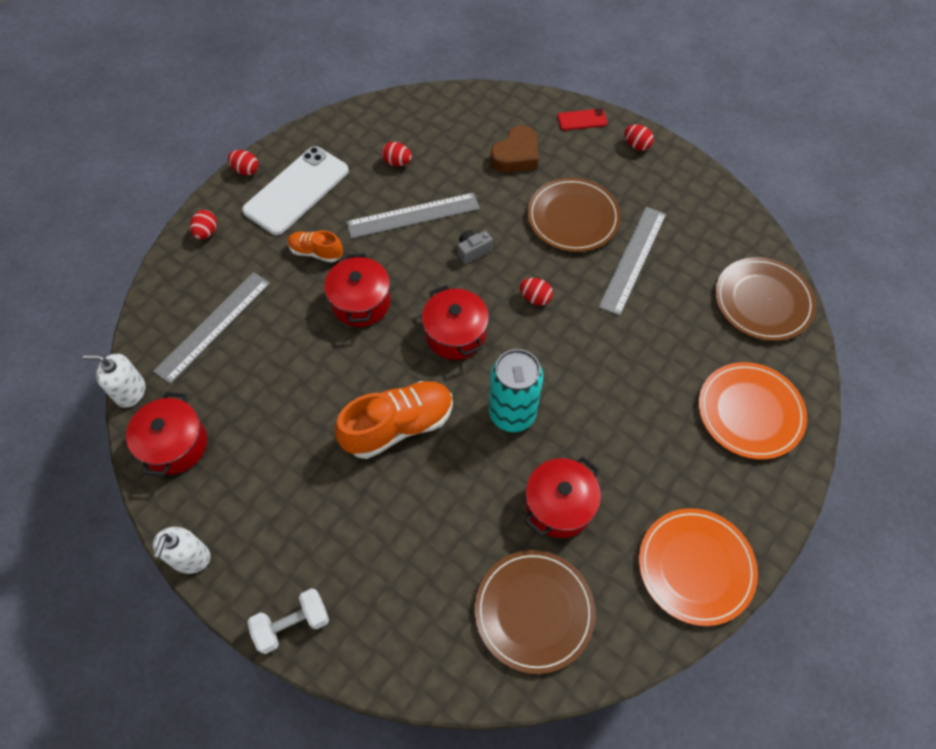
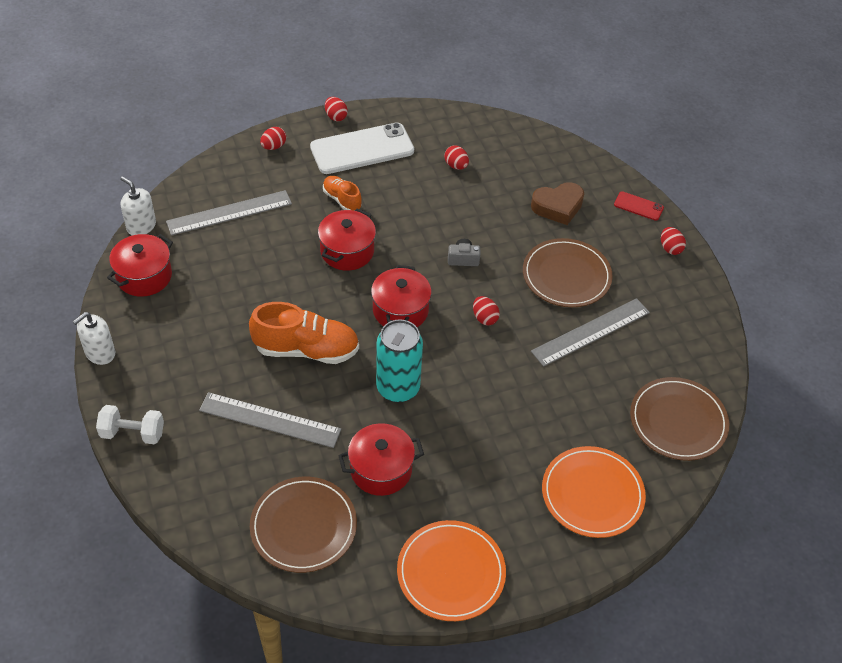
camera: 30 degrees right, 10 degrees down
(413, 215) = (437, 210): grey ruler -> grey ruler (270, 420)

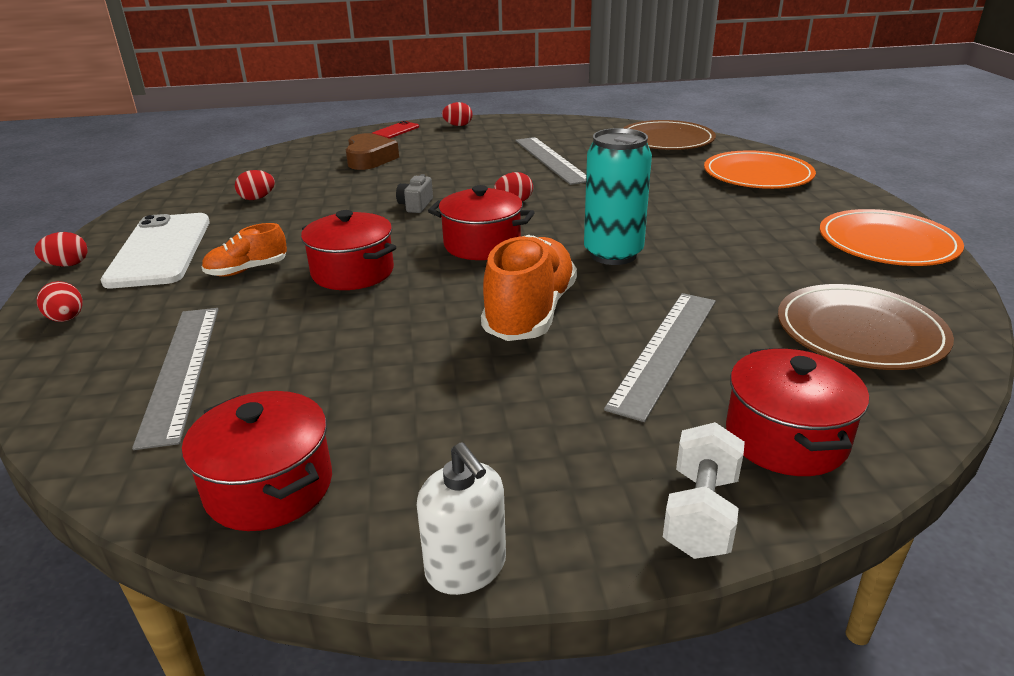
camera: 75 degrees left, 20 degrees down
(141, 226) = (114, 488): white soap dispenser -> none
(381, 469) = (747, 273): red pot -> red pot (786, 438)
(566, 275) = (470, 163): brown plate -> none

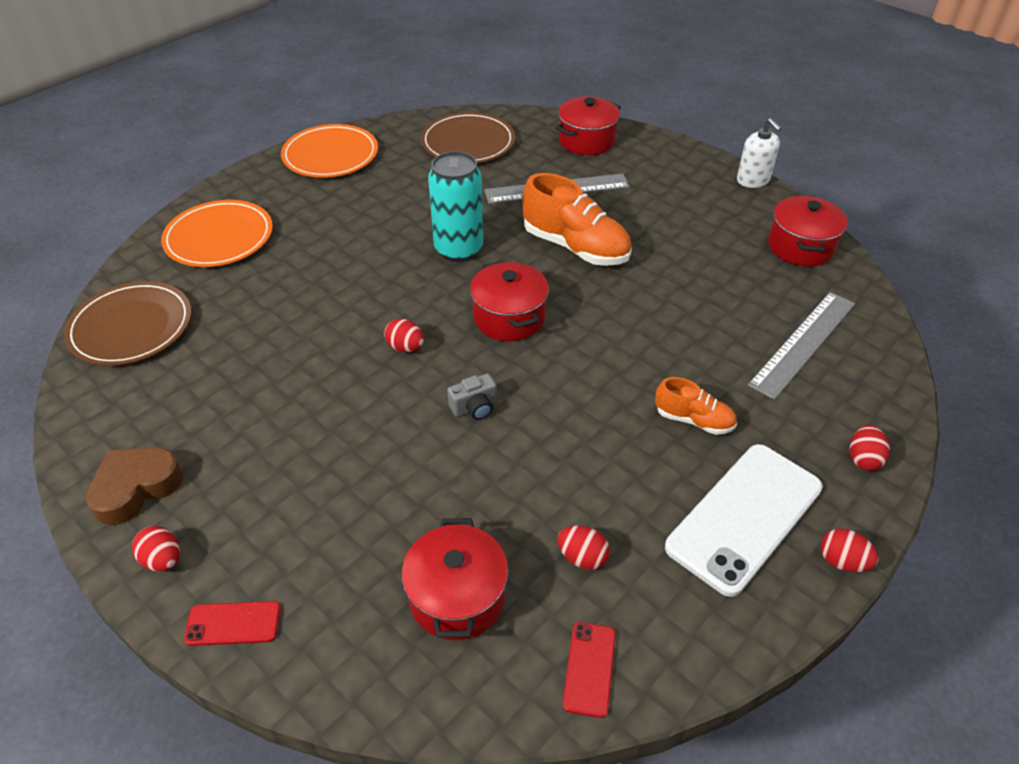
camera: 130 degrees left, 15 degrees up
(211, 181) = (589, 668): none -> red phone
(353, 272) = (625, 356): red pot -> red pot (457, 597)
(369, 159) = (376, 555): brown heart -> brown heart (136, 488)
(466, 567) = (753, 180): white soap dispenser -> white soap dispenser turned 135 degrees clockwise
(530, 313) = (575, 247): orange shoe -> orange shoe turned 120 degrees counterclockwise
(551, 160) = (262, 382): grey ruler -> none
(700, 514) = (657, 146): white dumbbell -> none

